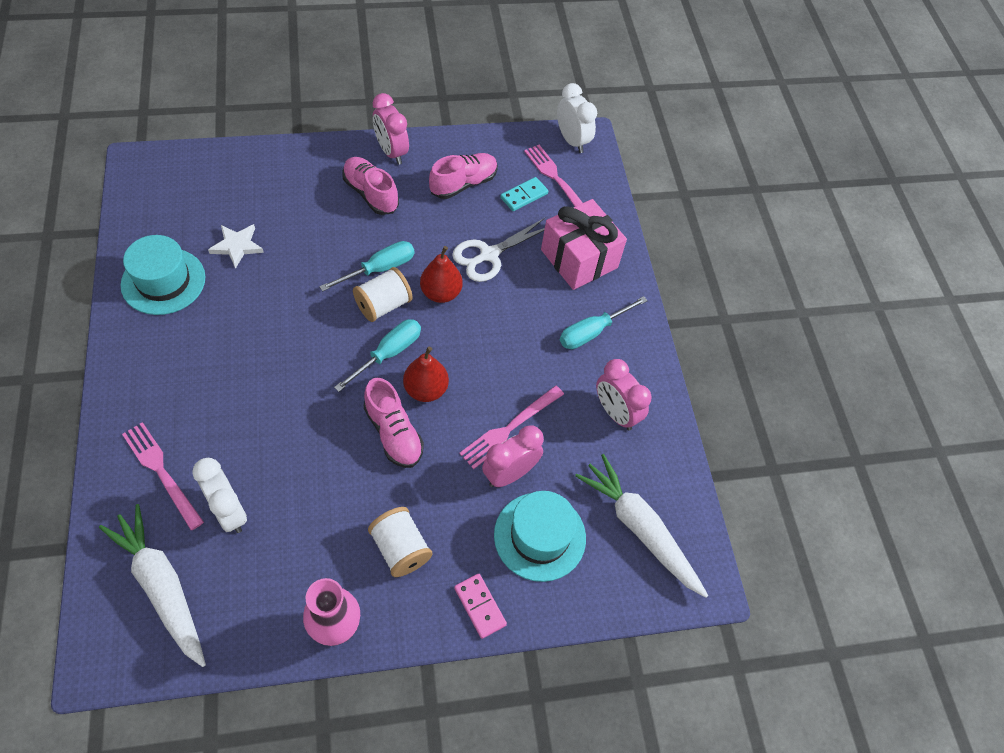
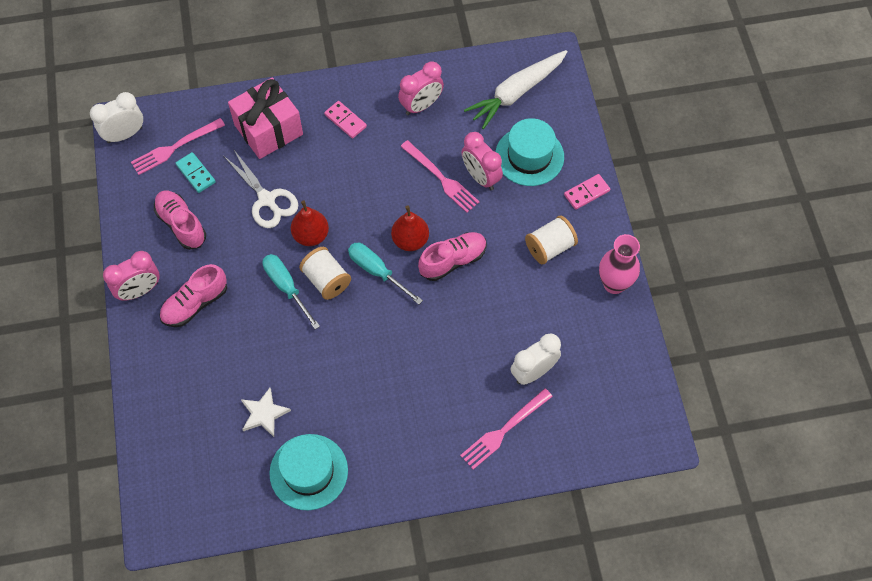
camera: 85 degrees left, 5 degrees up
(162, 587) = (599, 409): white carrot -> none
(592, 332) = (345, 120): turquoise screwdriver -> pink domino

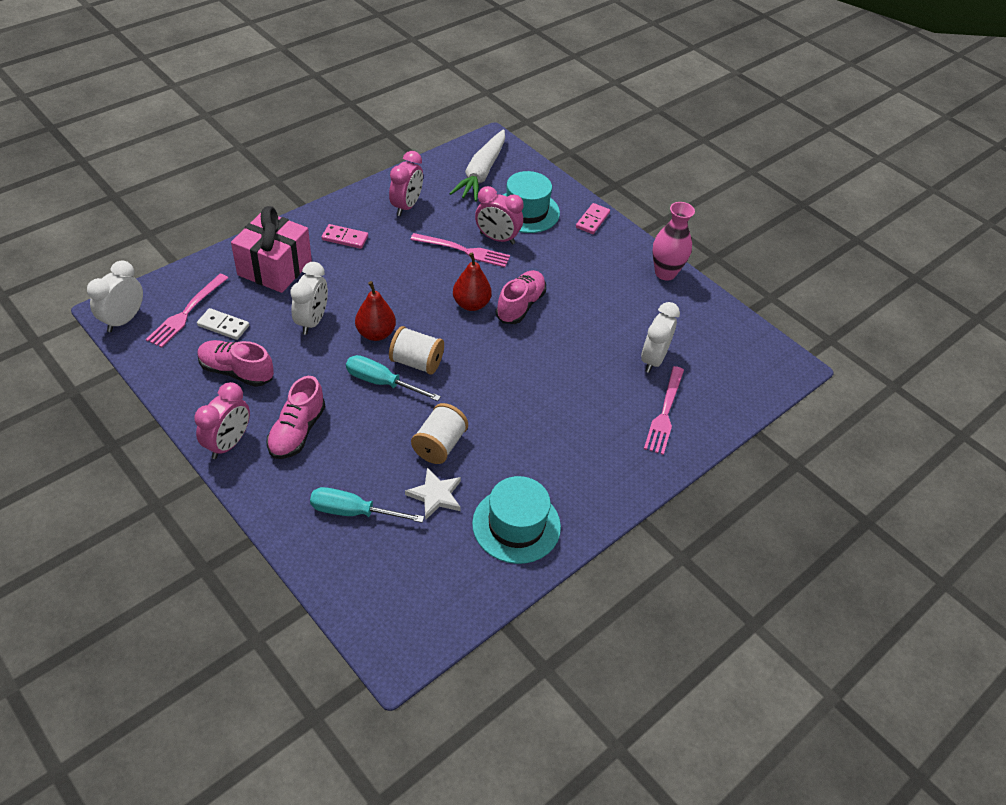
camera: 35 degrees left, 15 degrees down
(195, 173) = (223, 326): turquoise domino -> white domino
(267, 200) = (312, 321): white scissors -> white clock
(377, 271) = (458, 338): turquoise screwdriver -> turquoise screwdriver (353, 512)
(550, 247) = (593, 267): white spool -> white spool (439, 445)

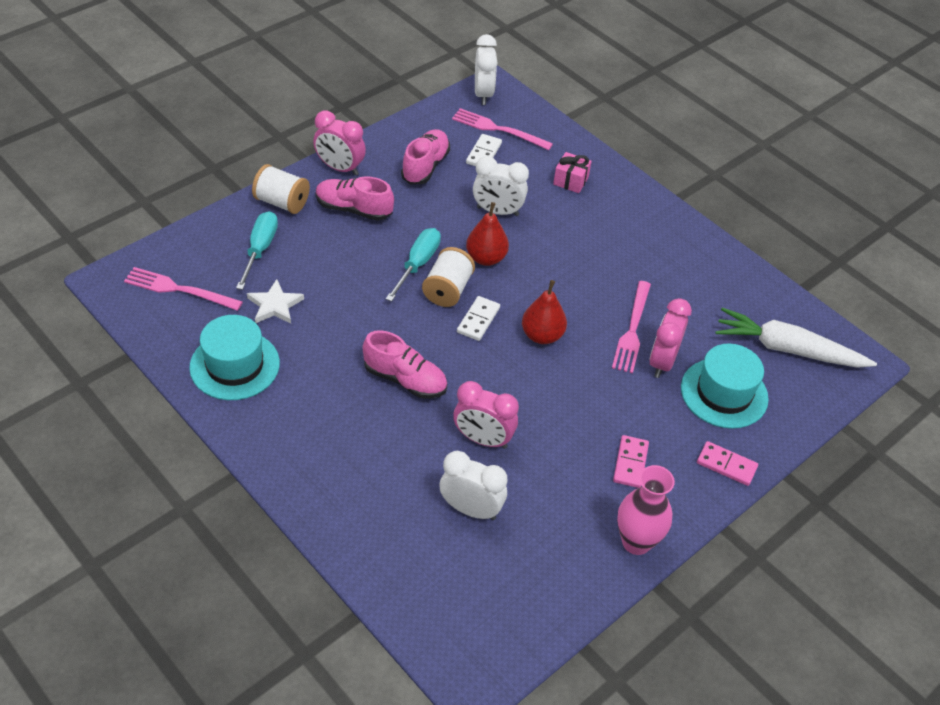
camera: 90 degrees right, 0 degrees up
(124, 320) = (483, 94): white clock -> white clock turned 60 degrees clockwise
(275, 268) = (570, 181): pink gift -> pink gift, size x0.49
(345, 238) = (629, 230): pink domino -> pink domino (630, 463)
(406, 206) = (699, 279): pink clock -> pink clock (483, 439)
(439, 445) = (336, 308): white spool -> white spool (282, 202)
(454, 343) = (478, 320): none -> white domino
(520, 305) = (547, 380): pink shoe -> pink shoe (405, 379)
(665, 413) = (383, 512): pink fork -> pink fork (179, 289)

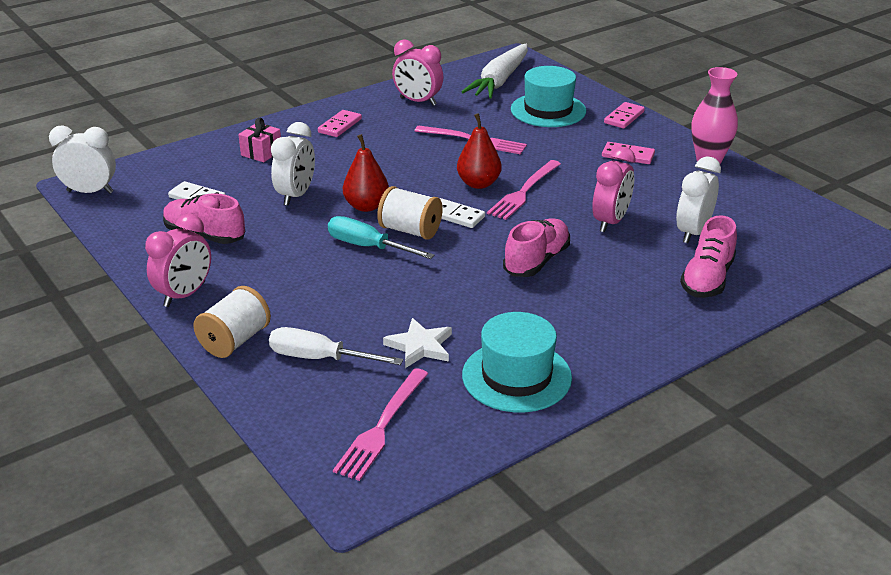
camera: 80 degrees left, 15 degrees down
(260, 249) = (319, 358): turquoise screwdriver -> white screwdriver
(354, 209) = (265, 286): pink shoe -> pink shoe (707, 279)
(498, 129) = (159, 187): pink fork -> pink fork (524, 192)
(638, 227) = (340, 126): none -> pink domino
(662, 362) = (513, 131): pink clock -> pink clock (418, 101)

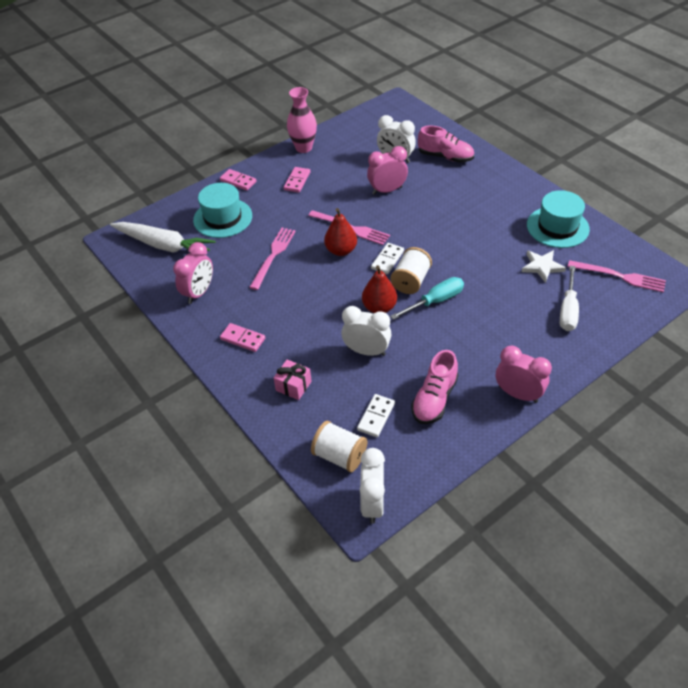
camera: 90 degrees left, 15 degrees up
(235, 341) = (563, 355): white spool -> white spool (339, 456)
(367, 247) = (435, 301): turquoise screwdriver -> turquoise screwdriver turned 150 degrees counterclockwise
(536, 261) = (439, 221): pink shoe -> none
(610, 222) = (387, 190): pink clock -> pink clock turned 45 degrees counterclockwise

